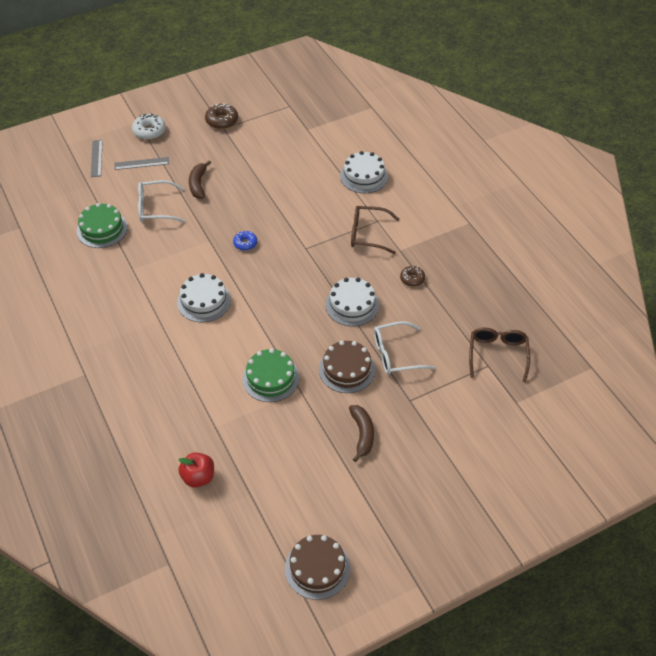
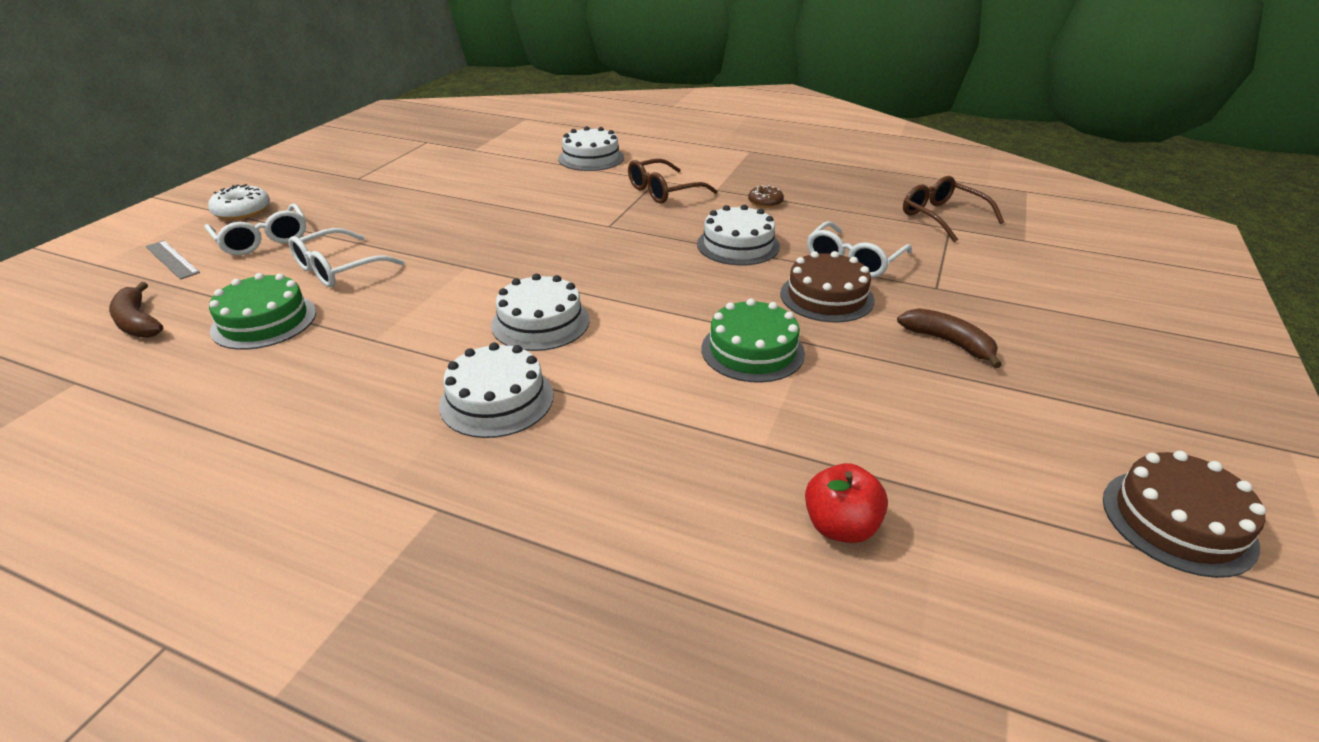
camera: 40 degrees left, 15 degrees down
(141, 163) = (263, 240): grey ruler -> white glasses
(146, 336) = (497, 400): none -> white cake
(198, 184) = (381, 228): brown banana -> brown banana (138, 322)
(222, 121) = (348, 174): brown donut -> none
(245, 243) = (523, 250): blue donut -> none

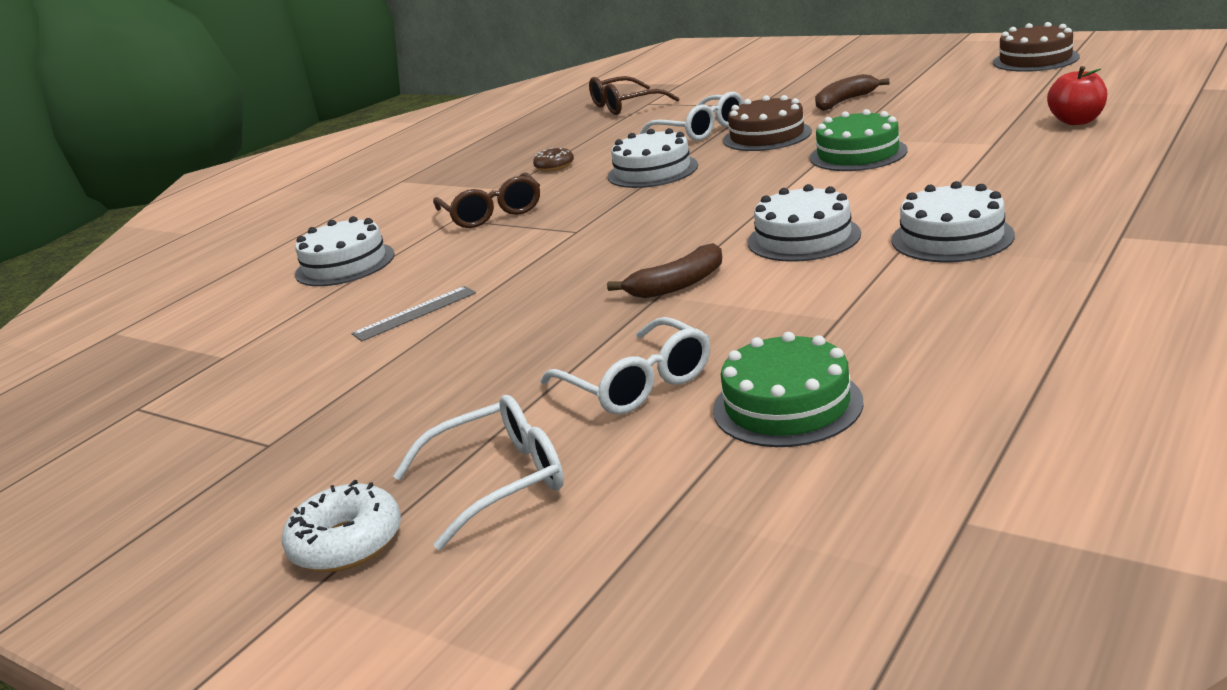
camera: 75 degrees left, 10 degrees down
(138, 322) = (780, 524): brown banana -> brown banana (677, 285)
(172, 259) = (542, 566): grey ruler -> grey ruler (415, 313)

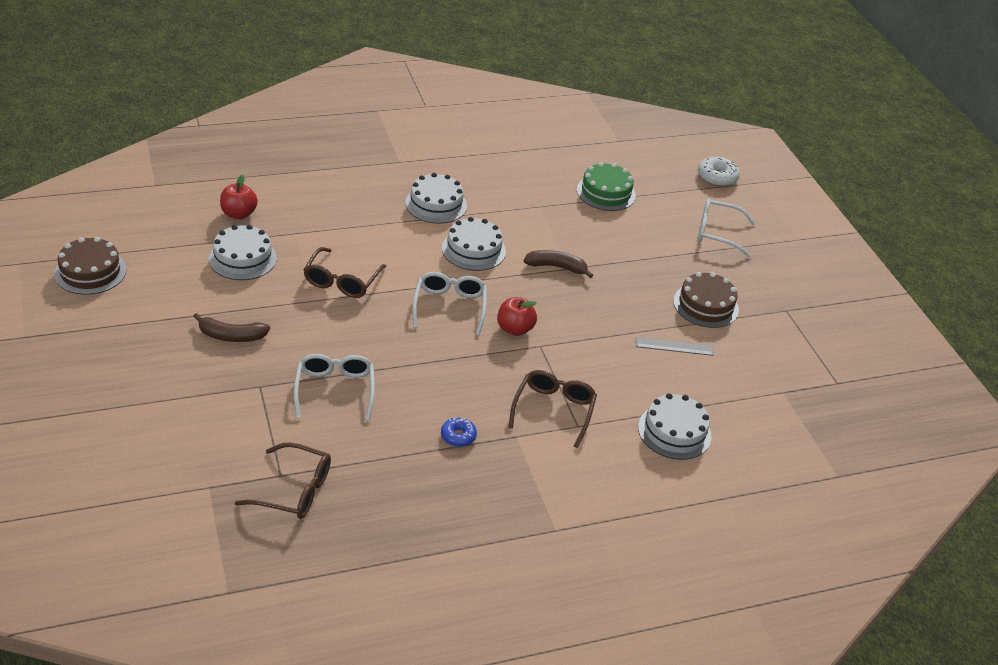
camera: 150 degrees left, 15 degrees up
(347, 543) = (779, 246): white donut -> white donut (717, 177)
(554, 166) = (458, 436): brown donut -> blue donut
(624, 225) = (515, 329): none -> red apple
(637, 384) = (635, 234): white glasses -> white glasses (449, 306)
(652, 171) = (429, 368): white cake -> white cake (242, 258)
(767, 136) = (329, 342): brown cake -> brown cake (705, 305)
(858, 154) = (342, 281): green cake -> brown glasses

